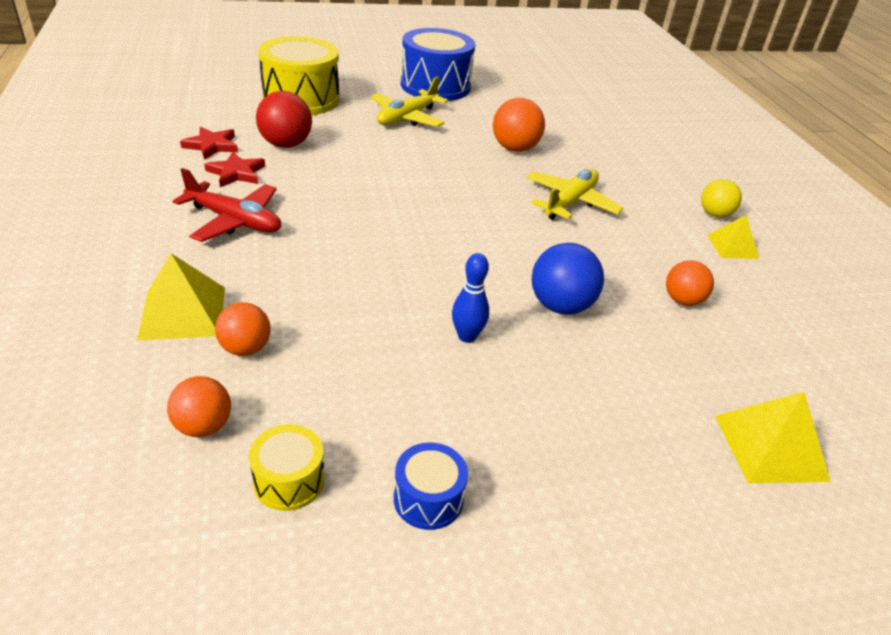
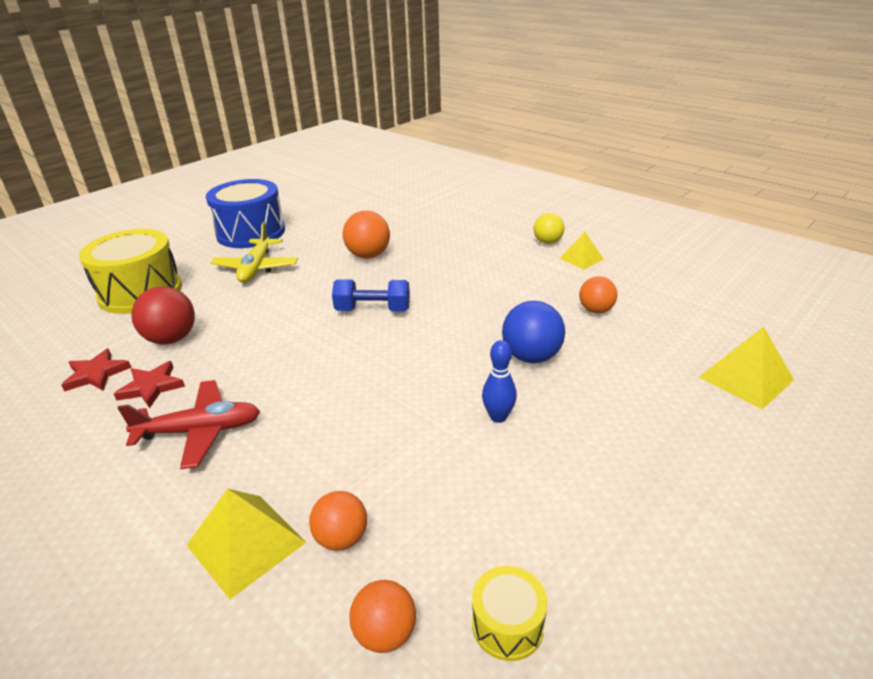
camera: 30 degrees left, 5 degrees down
(428, 499) = (615, 559): blue drum -> none
(464, 196) = (373, 310): none -> blue dumbbell
(570, 202) = (452, 277): yellow plane -> none

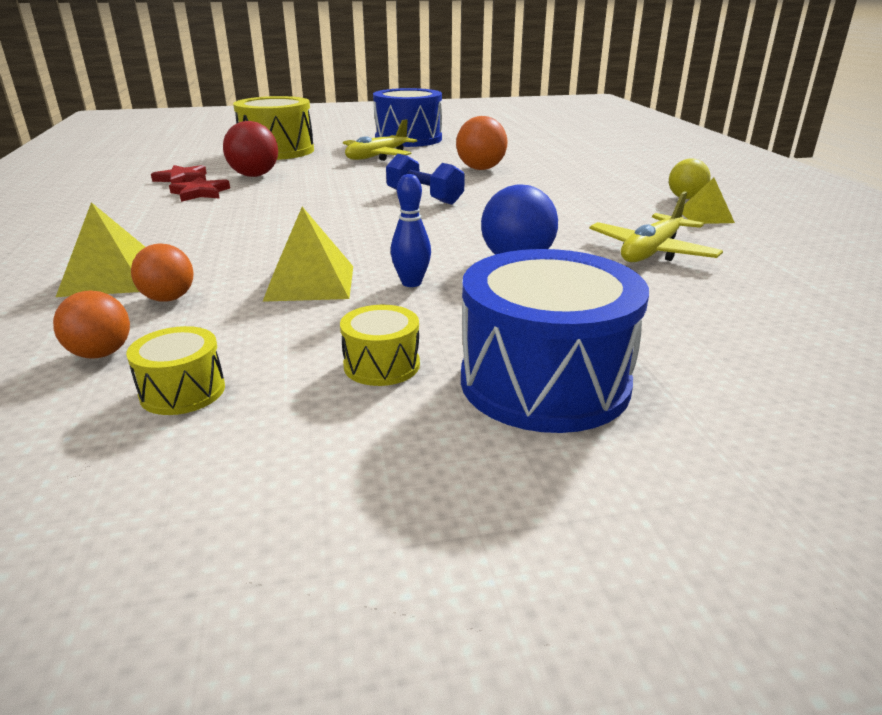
camera: 35 degrees right, 5 degrees down
(200, 431) = (188, 220): red plane -> none
(591, 511) = (381, 365): none -> yellow drum
(595, 310) = (651, 252): orange ball -> yellow plane
(690, 468) = (544, 382): none -> blue drum
(746, 378) = (758, 350): yellow pyramid -> yellow pyramid (310, 282)

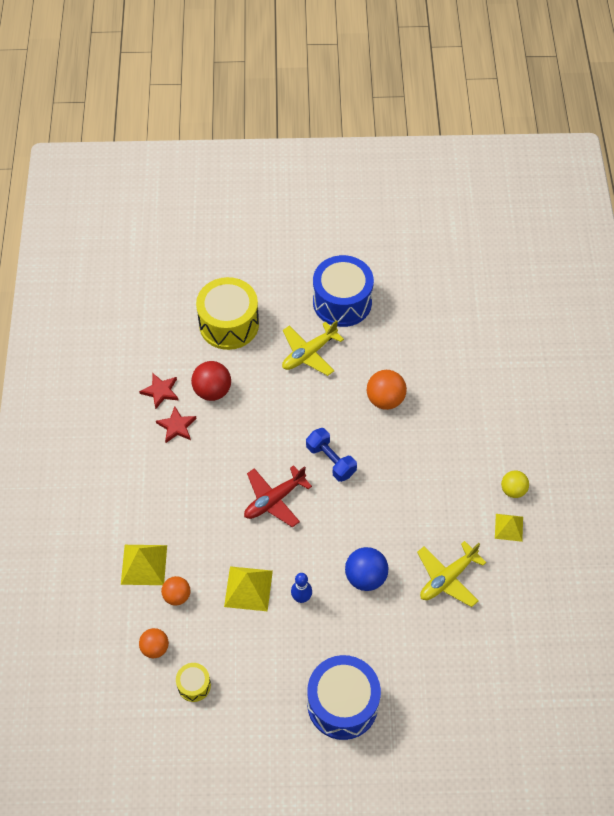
camera: 10 degrees right, 30 degrees up
(347, 222) = (274, 500): none -> red plane
(381, 365) = (276, 679): yellow drum -> none

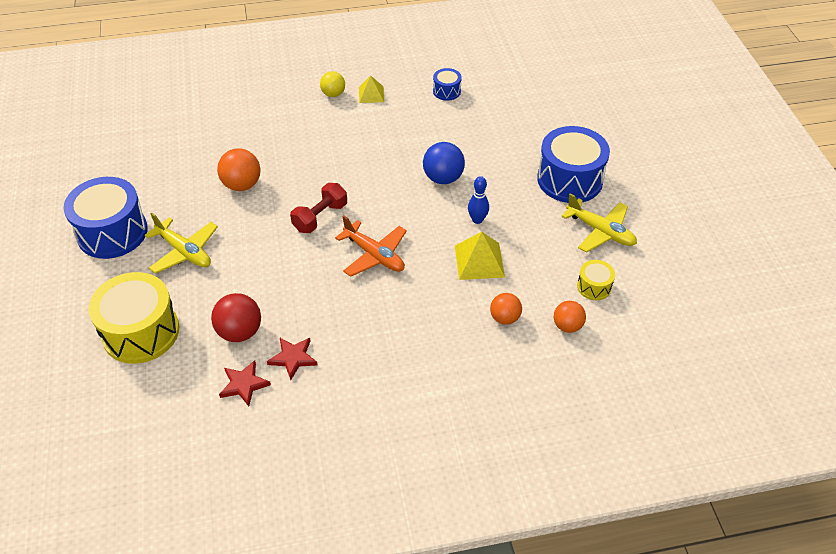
camera: 100 degrees left, 10 degrees down
(144, 564) = (477, 355): yellow pyramid -> none
(274, 500) = (374, 255): red plane -> orange plane
(331, 460) = (320, 217): blue dumbbell -> red dumbbell
(447, 578) = (430, 126): yellow plane -> yellow plane (600, 231)
(506, 606) = (446, 91): none -> blue drum

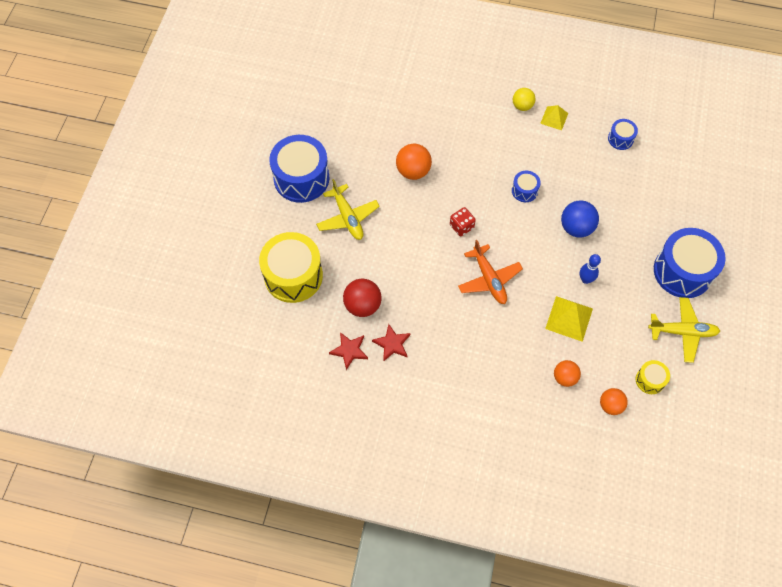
camera: 25 degrees right, 15 degrees up
(320, 217) = (461, 226): red dumbbell -> red dice
(372, 164) = (524, 191): none -> blue drum
(600, 231) = (682, 332): yellow plane -> yellow plane turned 60 degrees counterclockwise

